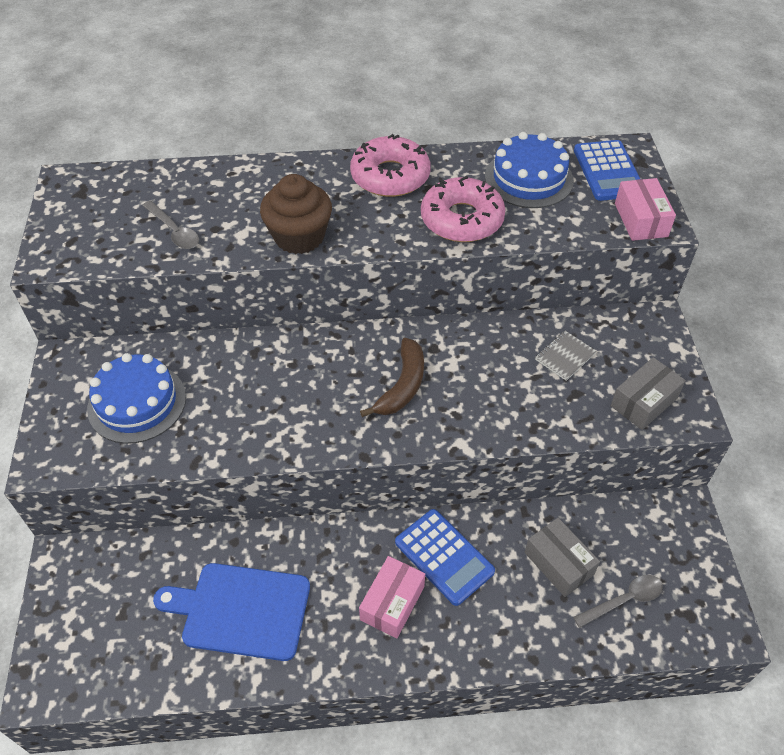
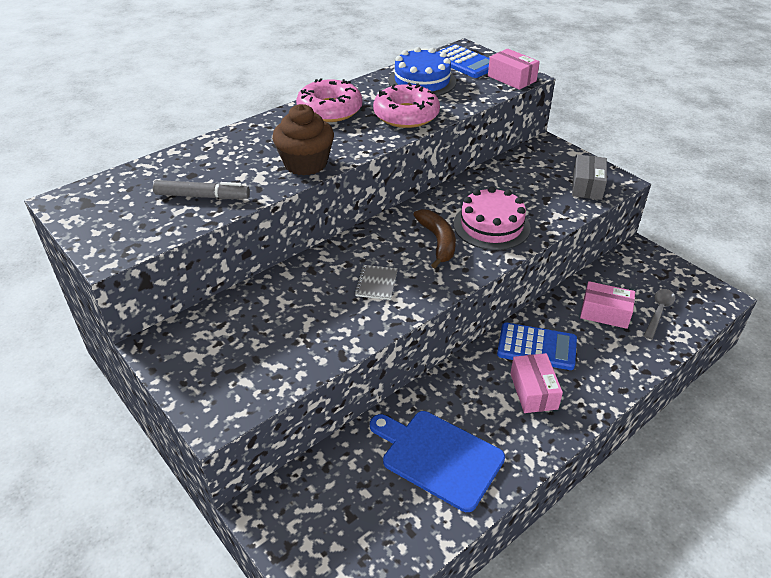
camera: 35 degrees left, 10 degrees down
(137, 402) = (252, 342): blue cake -> none
(174, 231) = (202, 196): grey spoon -> grey marker
(241, 610) = (438, 457): blue cutting board -> blue cutting board turned 60 degrees clockwise
(478, 396) = (491, 226): none -> pink cake
(558, 563) = (605, 313): grey box -> pink box
(565, 356) = (518, 183): grey notebook -> grey notebook (376, 283)

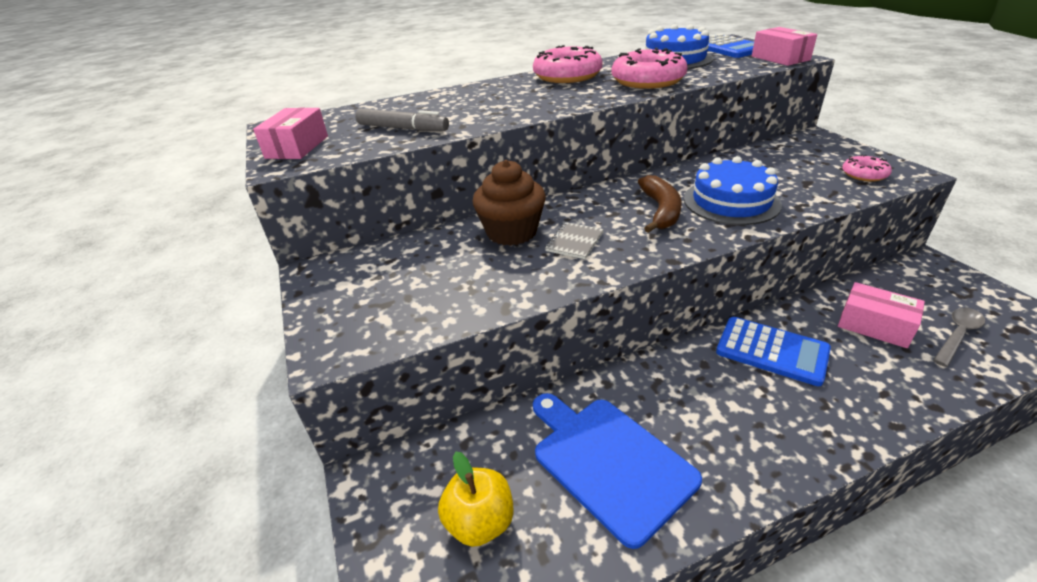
camera: 20 degrees right, 5 degrees down
(305, 164) = (521, 110): brown cupcake -> brown cupcake (511, 232)
(359, 521) = (480, 522): none -> yellow apple
(491, 226) = (731, 201): pink cake -> blue cake
(533, 391) = (759, 403): pink box -> pink box (297, 147)
(587, 186) = (864, 174): grey box -> pink donut

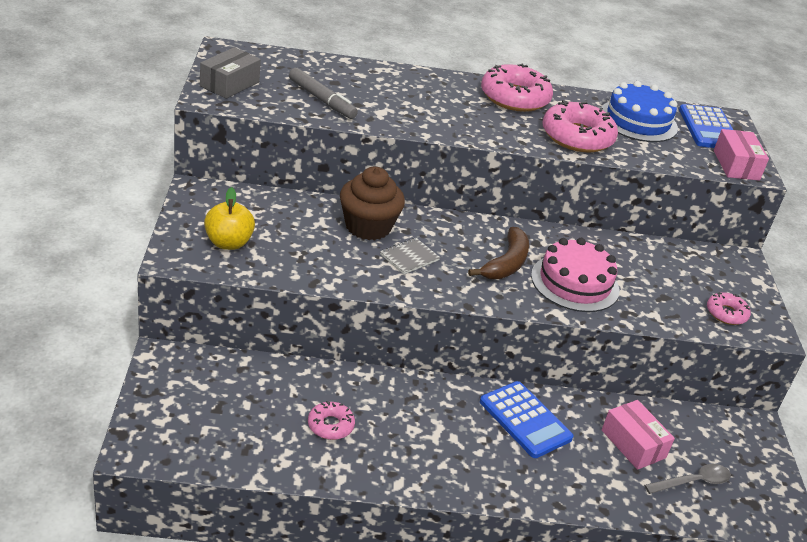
camera: 15 degrees right, 0 degrees up
(297, 147) = (229, 84): pink box -> grey box
(480, 522) = (219, 416): yellow apple -> yellow apple (228, 243)
(609, 461) = (330, 425): blue cutting board -> pink donut
(731, 201) = (575, 283): blue cake -> pink cake

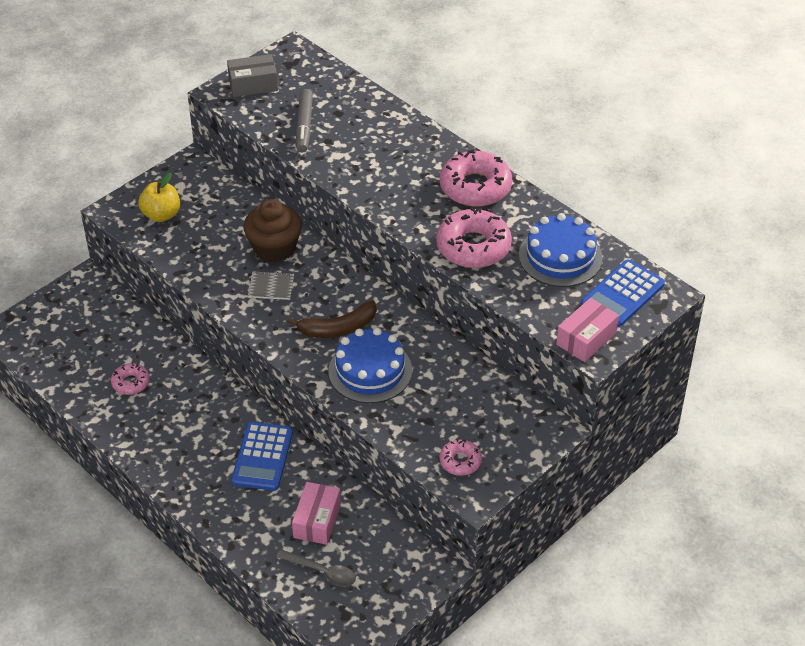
camera: 50 degrees right, 10 degrees up
(575, 283) = (370, 371): pink cake -> blue cake

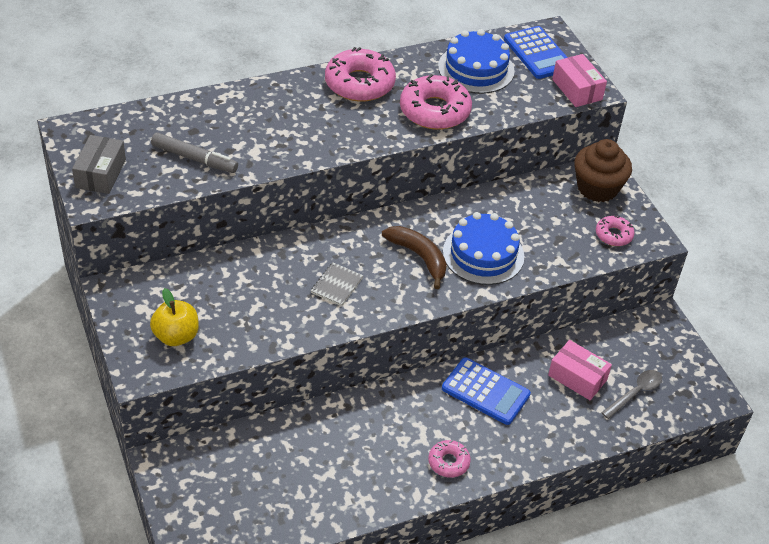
camera: 70 degrees left, 0 degrees up
(130, 383) = (336, 465): pink donut -> pink donut (448, 462)
(274, 248) = (284, 266): brown cupcake -> brown cupcake (597, 188)
(338, 328) = (419, 257): brown banana -> brown banana turned 45 degrees counterclockwise

